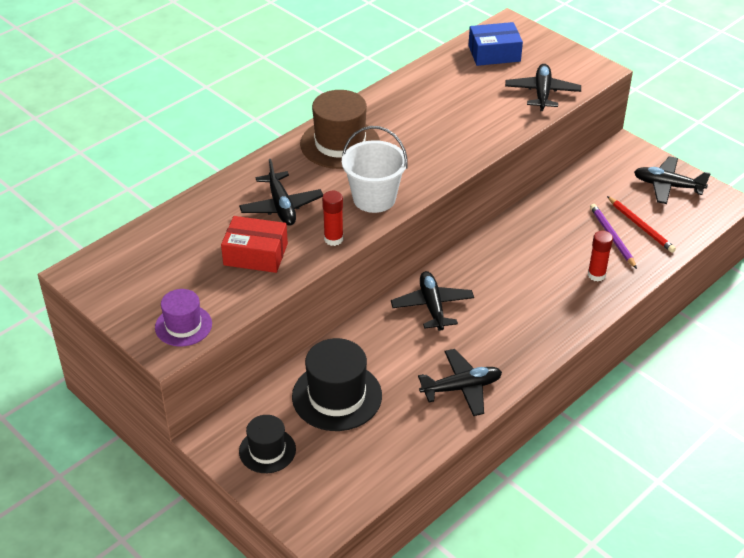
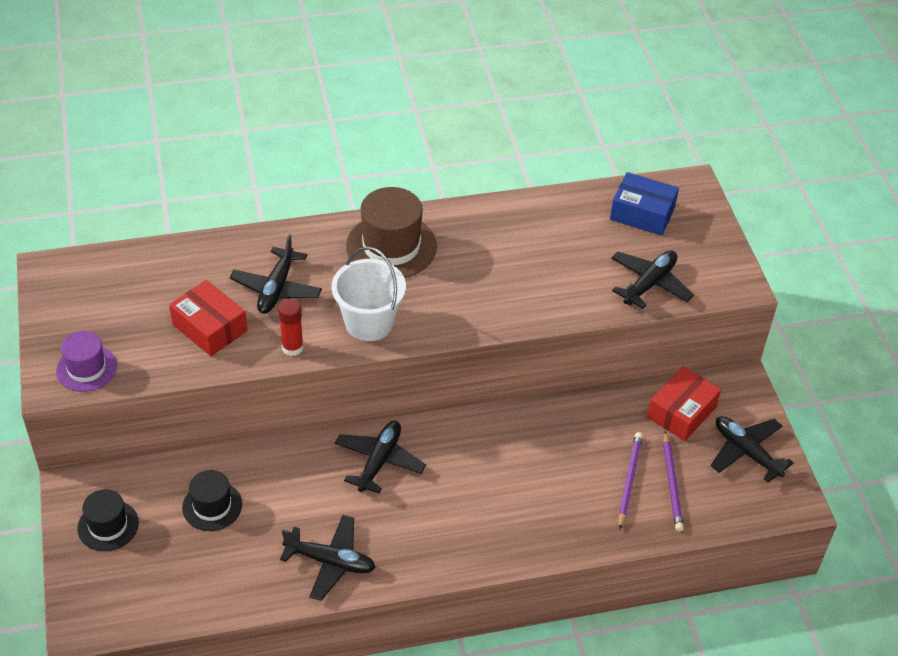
camera: 30 degrees right, 5 degrees up
(337, 396) = (212, 506): black hat -> black hat, size x0.61
(596, 275) = (573, 514): red glue stick -> none
(605, 181) = (681, 412): none -> red box
(641, 226) = (672, 483): red pencil -> purple pencil

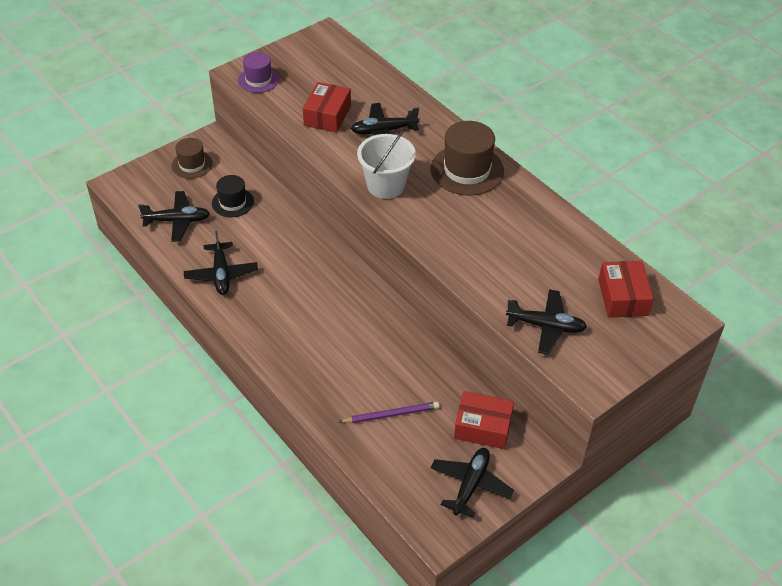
camera: 65 degrees right, 0 degrees up
(108, 525) = (192, 164): black hat -> brown hat
(292, 347) = (337, 158): red glue stick -> none
(379, 461) = (318, 267): black plane -> black plane (177, 221)
(642, 213) = (623, 297): blue box -> red box
(672, 483) = (405, 443): purple pencil -> none

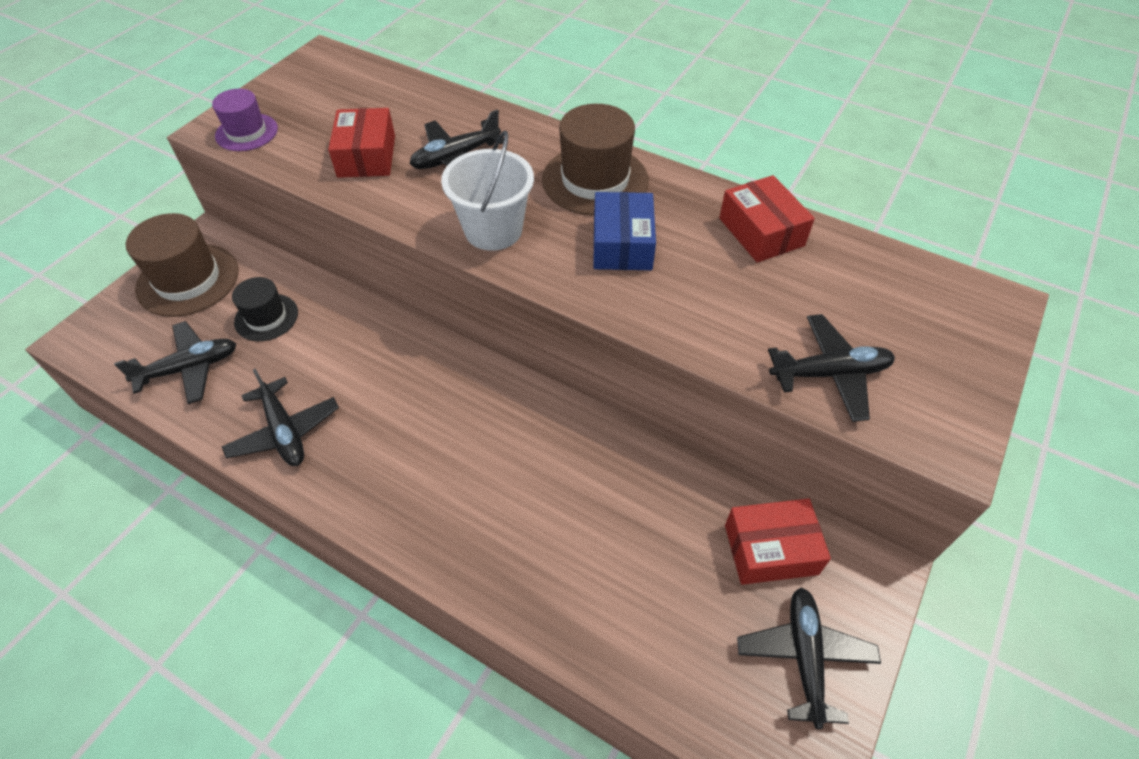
camera: 20 degrees left, 5 degrees up
(192, 164) = (188, 280): brown hat -> brown hat, size x1.65
(391, 414) = (632, 577): purple pencil -> none
(462, 216) = (622, 244): none -> blue box
(623, 297) = (901, 297): red box -> red box (761, 232)

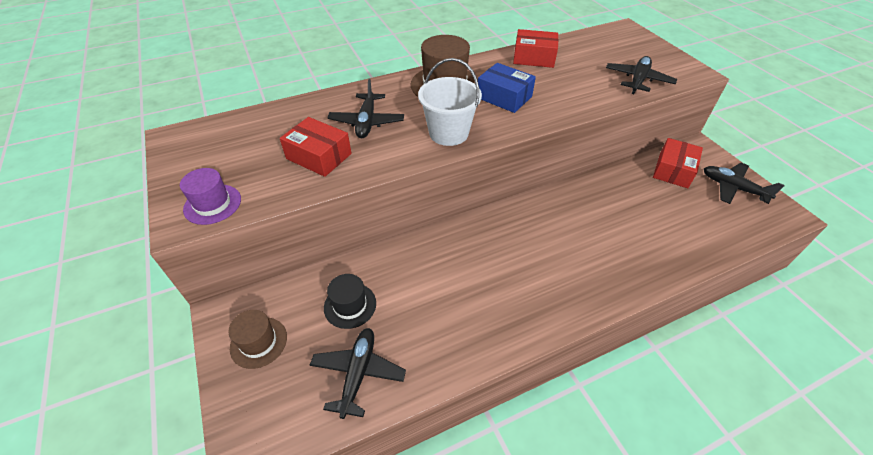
camera: 55 degrees left, 5 degrees down
(188, 280) = (258, 342): brown hat -> brown hat, size x0.61
(284, 431) = (467, 334): black plane -> none

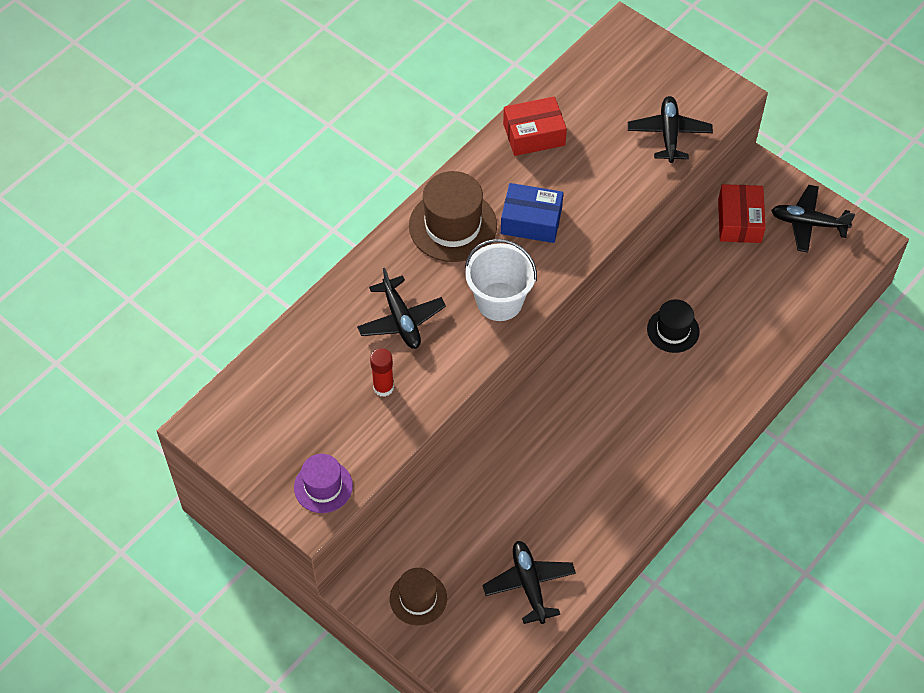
camera: 25 degrees left, 10 degrees up
(319, 156) = (383, 387): red box -> red glue stick
(350, 305) = (480, 527): black hat -> black hat (673, 330)

